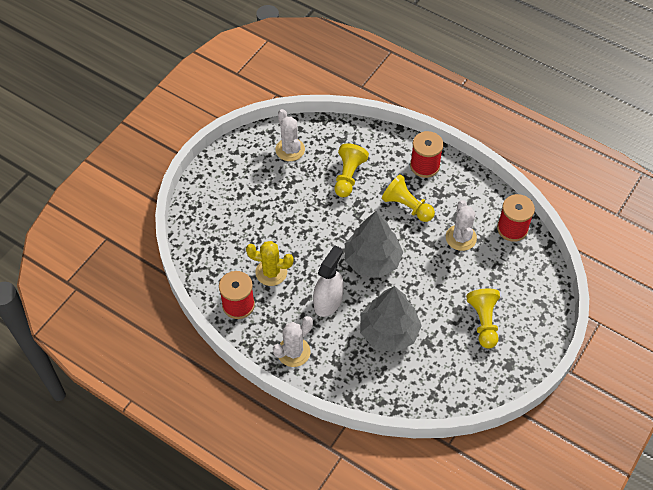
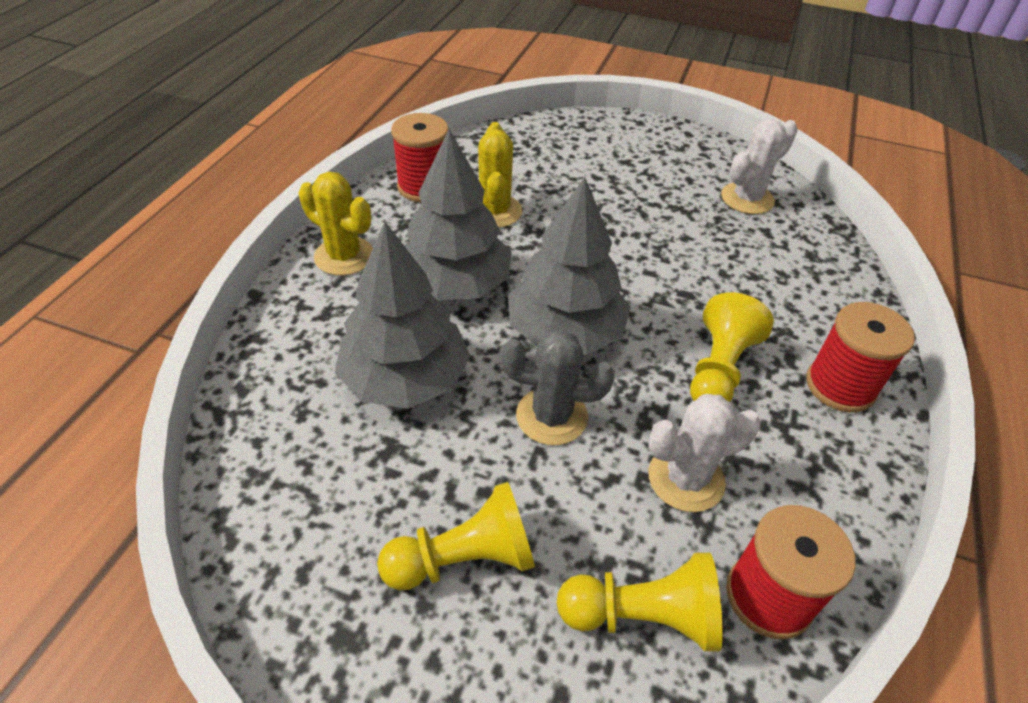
camera: 75 degrees right, 10 degrees down
(293, 352) = (344, 256): white cactus -> yellow cactus
(328, 301) = (455, 284): white spray bottle -> grey tree
(348, 176) = (738, 274): yellow pawn -> yellow pawn (642, 616)
(421, 277) = (551, 416): none -> grey cactus

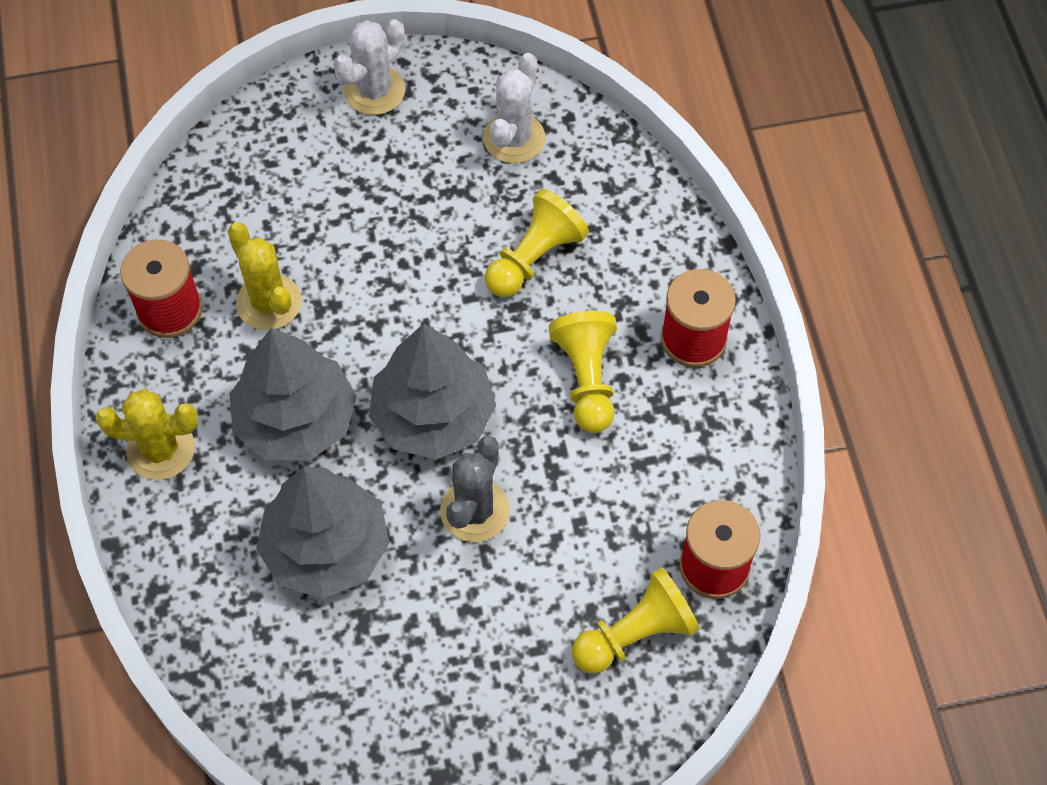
camera: 30 degrees left, 15 degrees up
(464, 558) = (485, 671): yellow pawn -> yellow pawn (534, 258)
(551, 416) = (475, 511): grey cactus -> grey cactus turned 45 degrees counterclockwise
(686, 479) = (612, 505): white cactus -> white cactus (374, 91)

